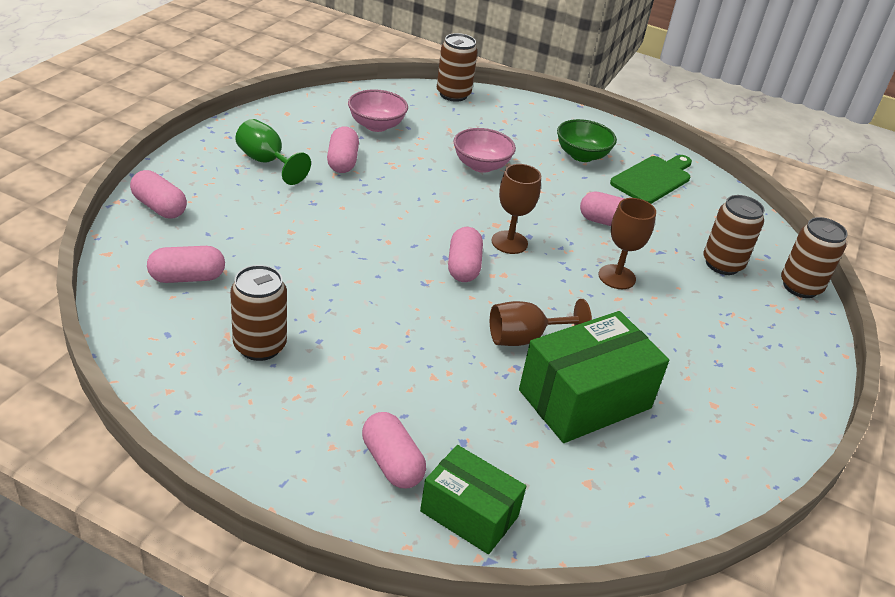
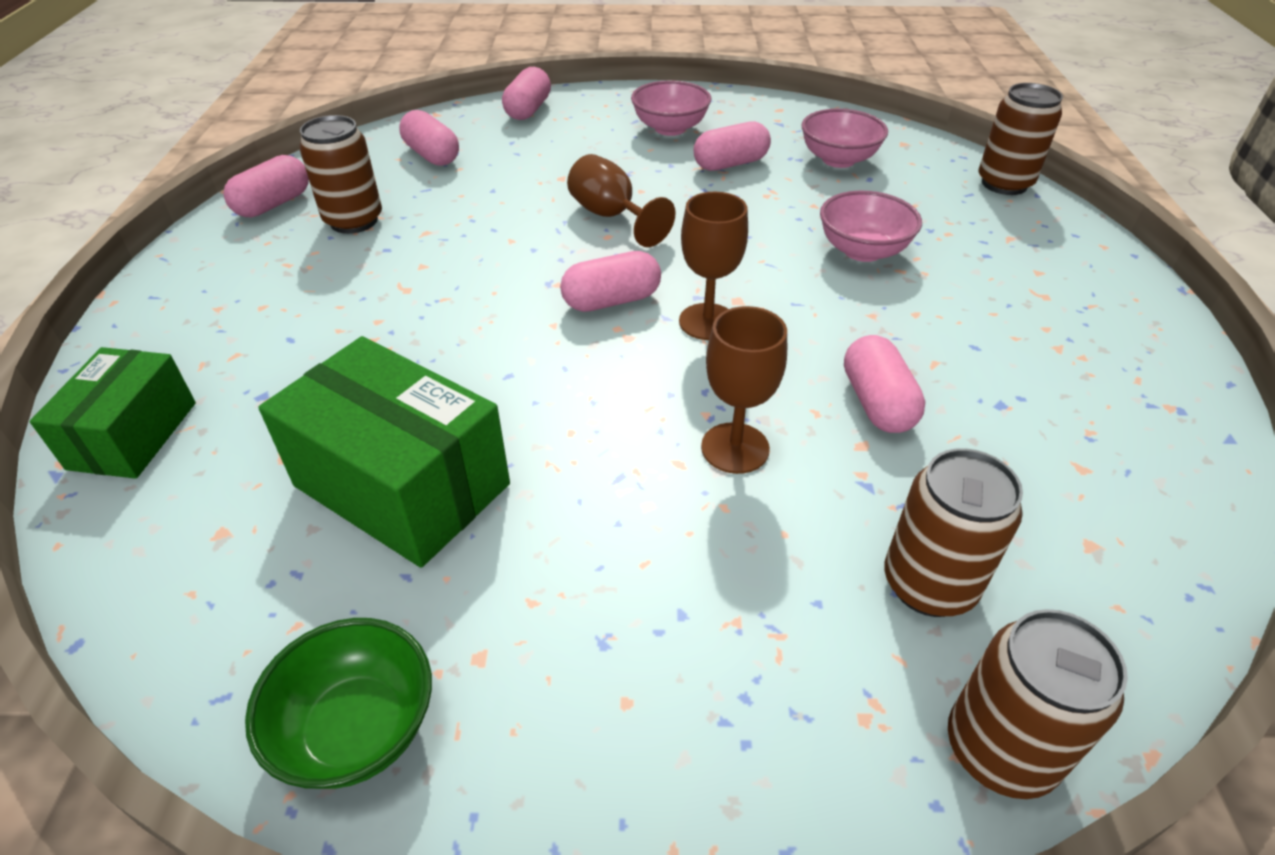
camera: 70 degrees right, 5 degrees up
(266, 162) = (670, 128): green goblet -> pink bowl
(392, 463) = (204, 353): pink capsule -> pink capsule (273, 204)
(525, 338) = (500, 392): brown goblet -> brown goblet (611, 216)
(581, 155) = (1033, 328): green bowl -> green bowl (357, 728)
(653, 179) = (1088, 424): green cutting board -> none

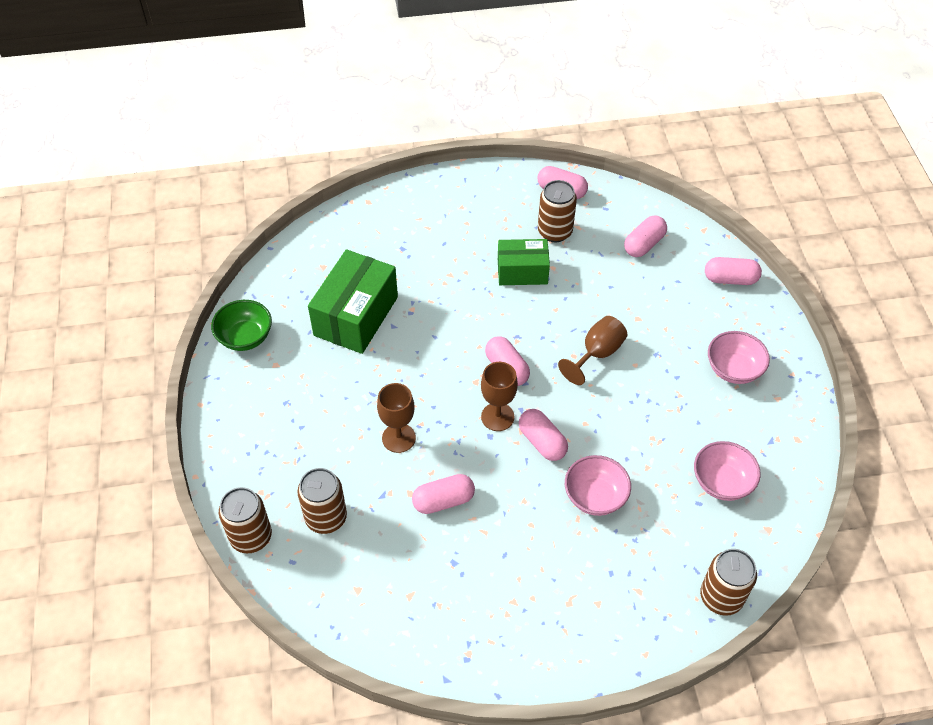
camera: 80 degrees right, 10 degrees up
(133, 435) = (370, 216): green box -> green box (522, 272)
(730, 164) = (690, 412): pink capsule -> pink capsule (542, 442)

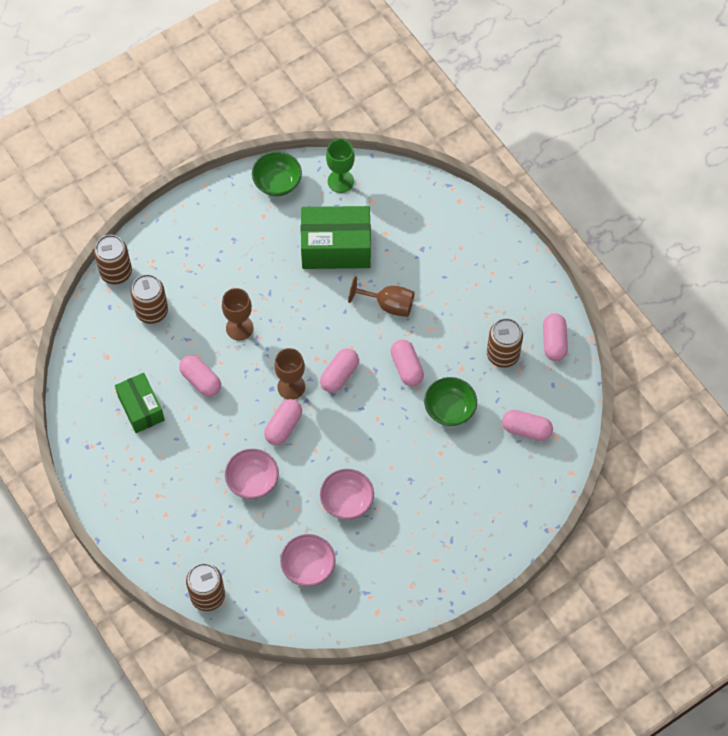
camera: 65 degrees right, 10 degrees up
(281, 283) = (340, 181): none -> green goblet
(522, 272) = (444, 347): green box -> green box (141, 408)
(593, 293) = (449, 409): none -> green bowl
(597, 354) = (387, 435): brown goblet -> brown goblet (388, 305)
(730, 279) = (523, 511): pink capsule -> pink capsule (407, 367)
(733, 369) = (424, 543): pink bowl -> pink bowl (347, 501)

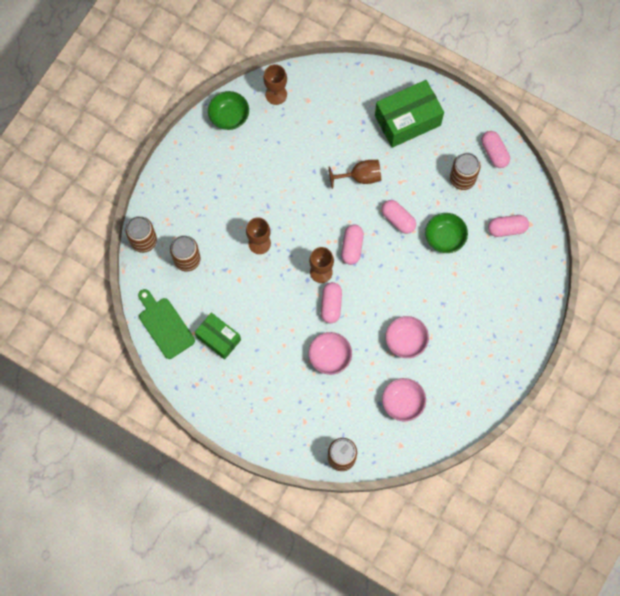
camera: 25 degrees left, 10 degrees up
(91, 369) = (164, 325): none -> green cutting board
(201, 380) = (252, 297): pink capsule -> none
(336, 247) = (299, 149): green box -> green box (407, 120)
(340, 181) = (276, 94): green goblet -> brown goblet

